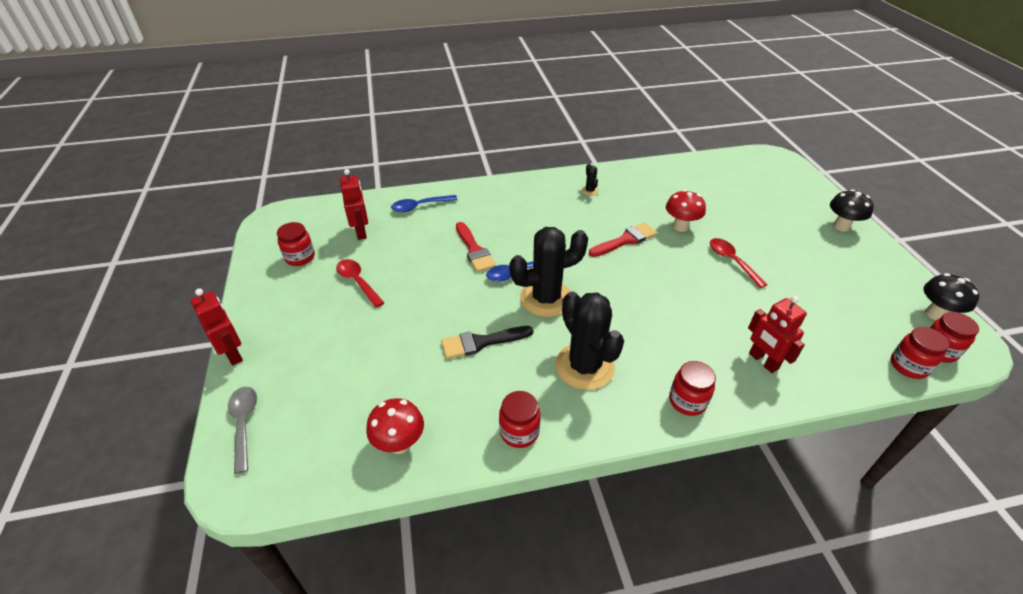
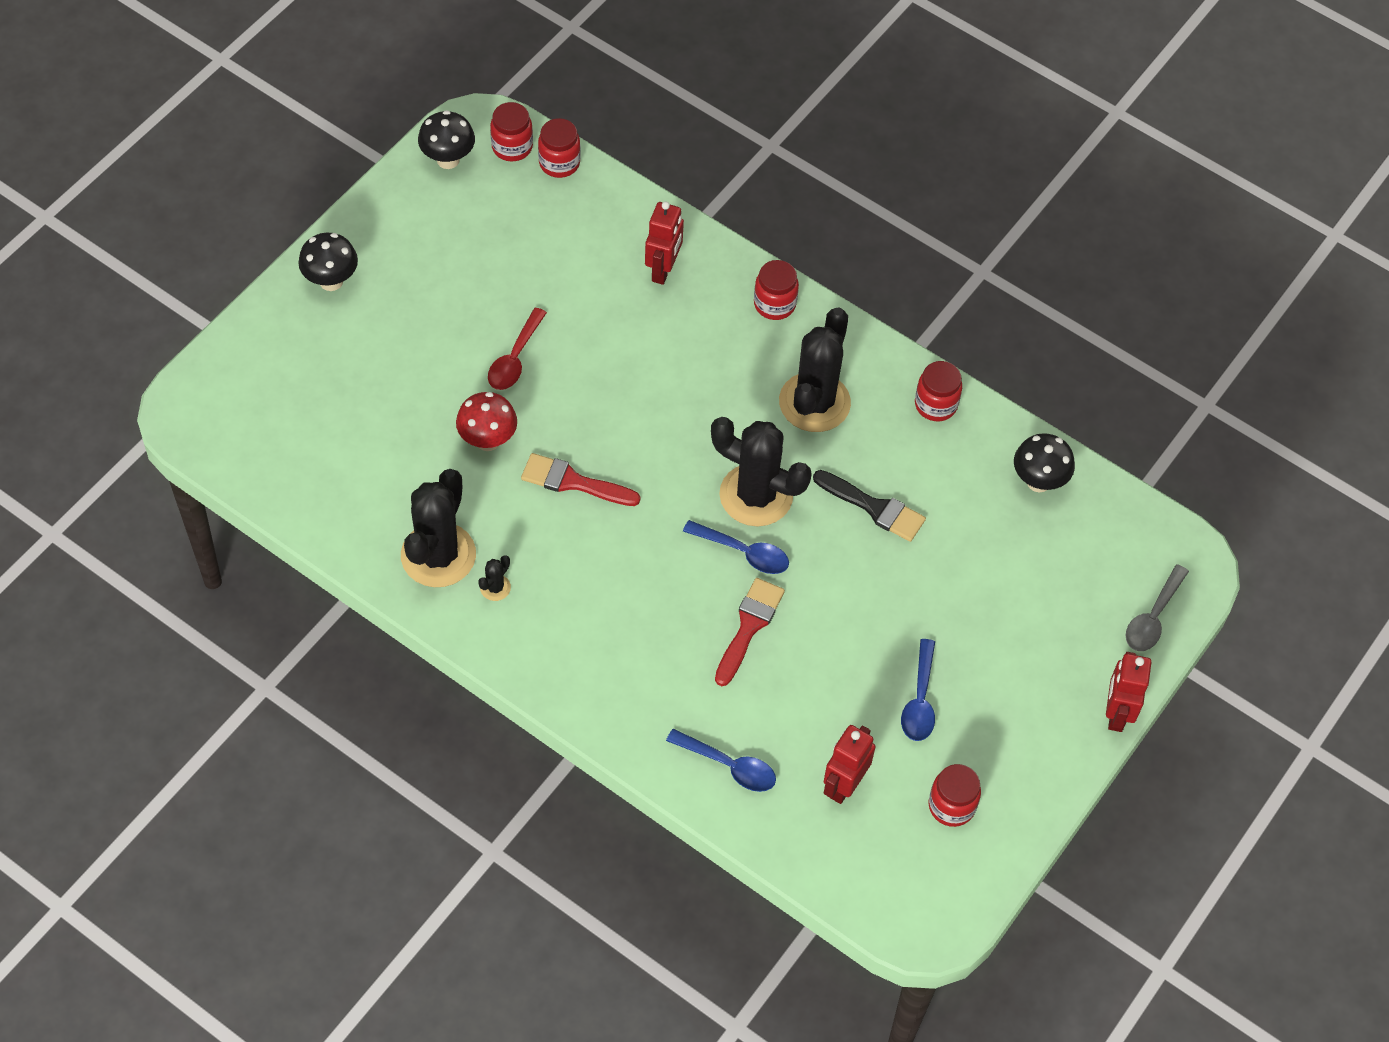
camera: 135 degrees left, 15 degrees up
(358, 282) = (920, 700): red spoon -> blue spoon
(399, 443) = (1038, 481): red mushroom -> black mushroom
(625, 184) = (438, 555): none -> black cactus

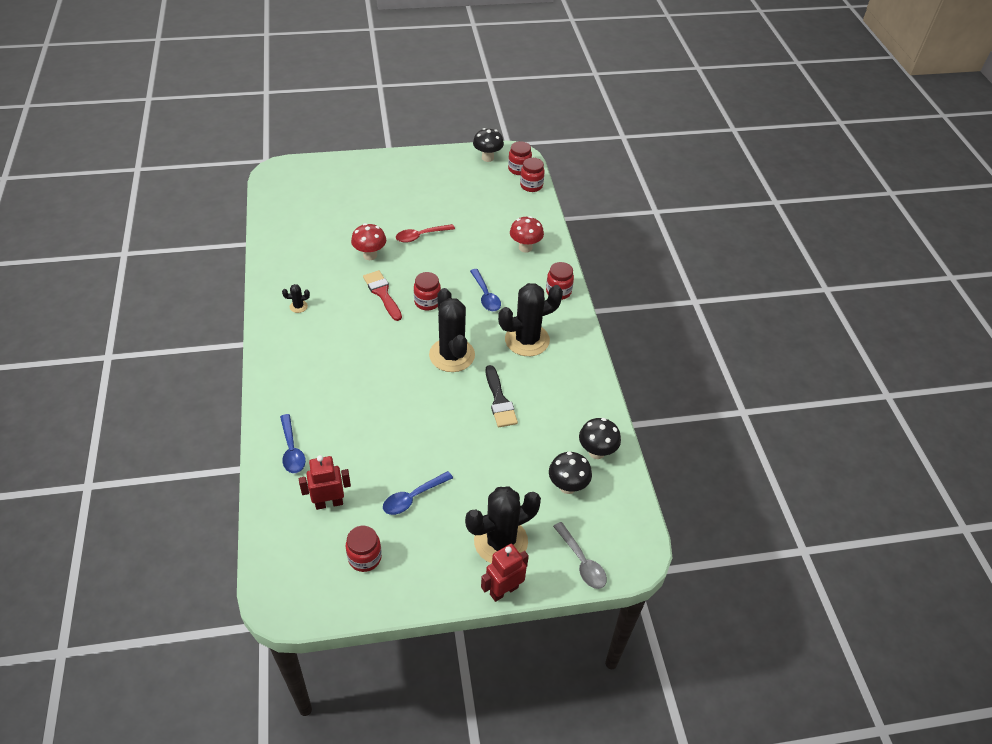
camera: 45 degrees right, 10 degrees down
(331, 281) = (388, 166): black mushroom -> black mushroom (567, 486)
(438, 555) = (294, 279): black cactus -> black cactus (500, 541)
(663, 270) = (525, 247): red robot -> red mushroom
(743, 552) = (416, 372): blue spoon -> blue spoon (485, 295)
(749, 626) = (378, 402): red brush -> none
(935, 405) = (585, 382): red jar -> red jar (427, 302)
(1153, 617) = (582, 562): grey spoon -> grey spoon turned 105 degrees counterclockwise

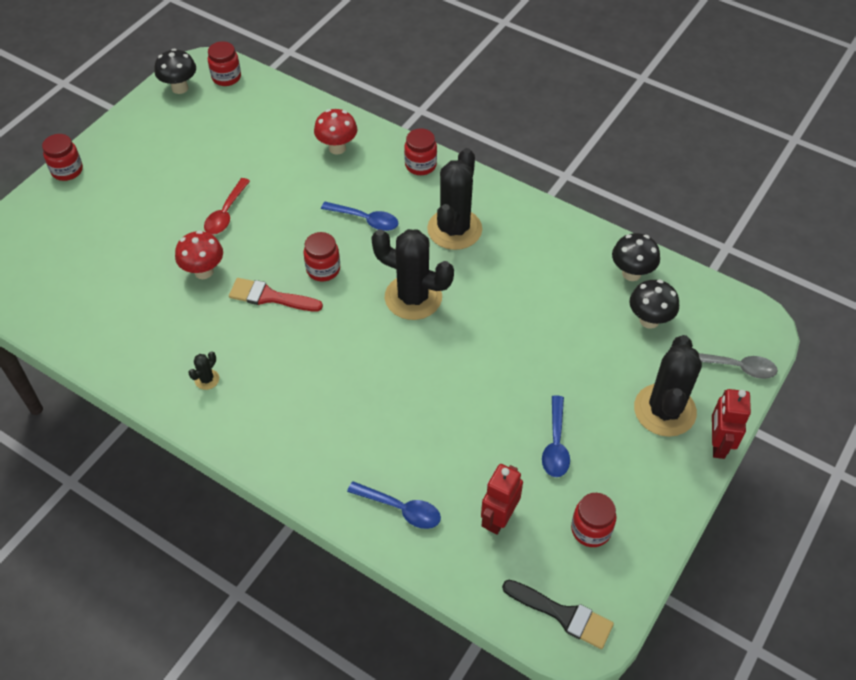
camera: 45 degrees left, 5 degrees up
(499, 401) = (506, 300): black brush -> black brush (563, 615)
(531, 186) = (260, 85): red jar -> red jar (67, 170)

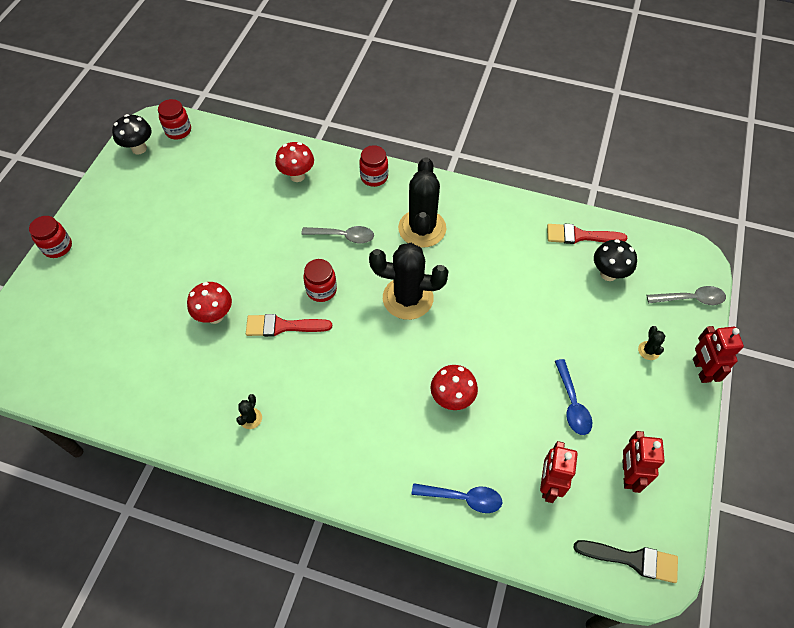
camera: 15 degrees left, 5 degrees up
(226, 213) = (218, 256): red spoon -> none
(365, 220) = (343, 236): blue spoon -> grey spoon
(425, 409) = (452, 399): none -> red mushroom
(591, 530) = (627, 474): red jar -> red robot
(631, 273) = (580, 236): black mushroom -> red brush
(664, 410) = (648, 350): black cactus -> black cactus, size x0.41

